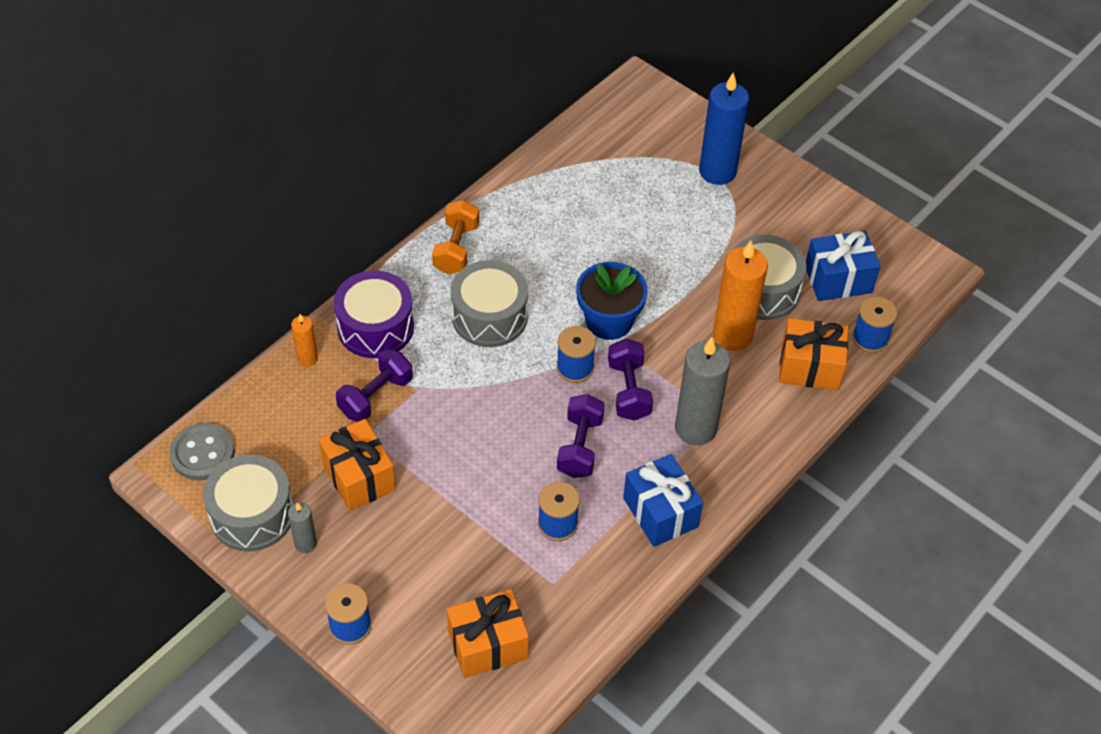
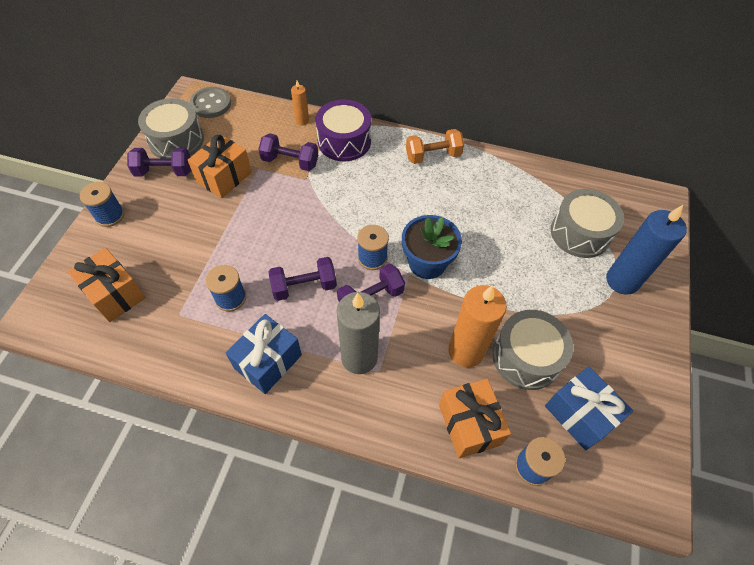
camera: 65 degrees right, 5 degrees up
(305, 543) = (164, 171): grey candle -> purple dumbbell
(489, 316) = (388, 194): grey drum -> grey drum (580, 233)

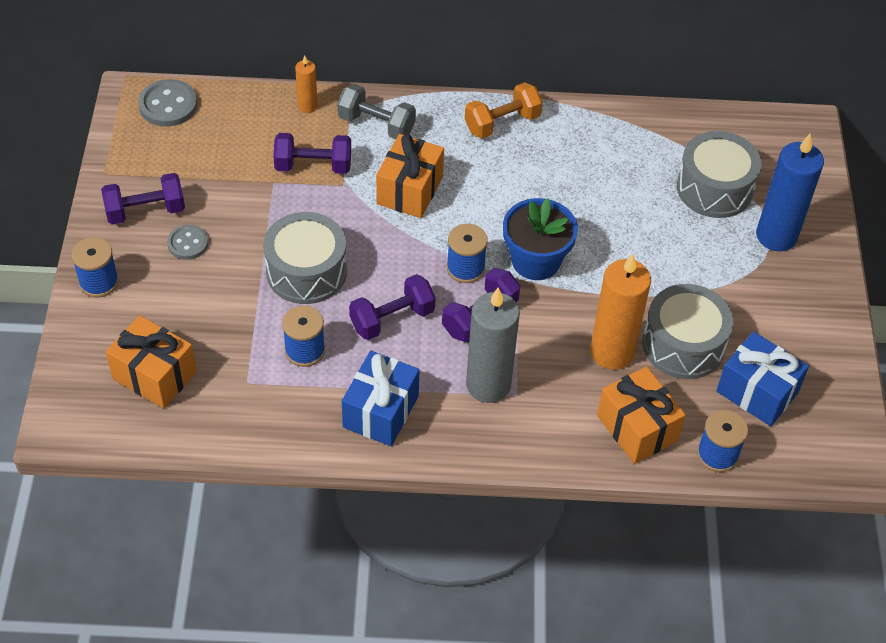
camera: 15 degrees left, 5 degrees down
(176, 140) = (142, 165): grey drum -> grey drum (306, 271)
(182, 200) = (188, 243): none -> grey button
(224, 177) = (232, 203): orange gift -> orange gift (409, 190)
(344, 141) = (376, 125): purple drum -> grey dumbbell

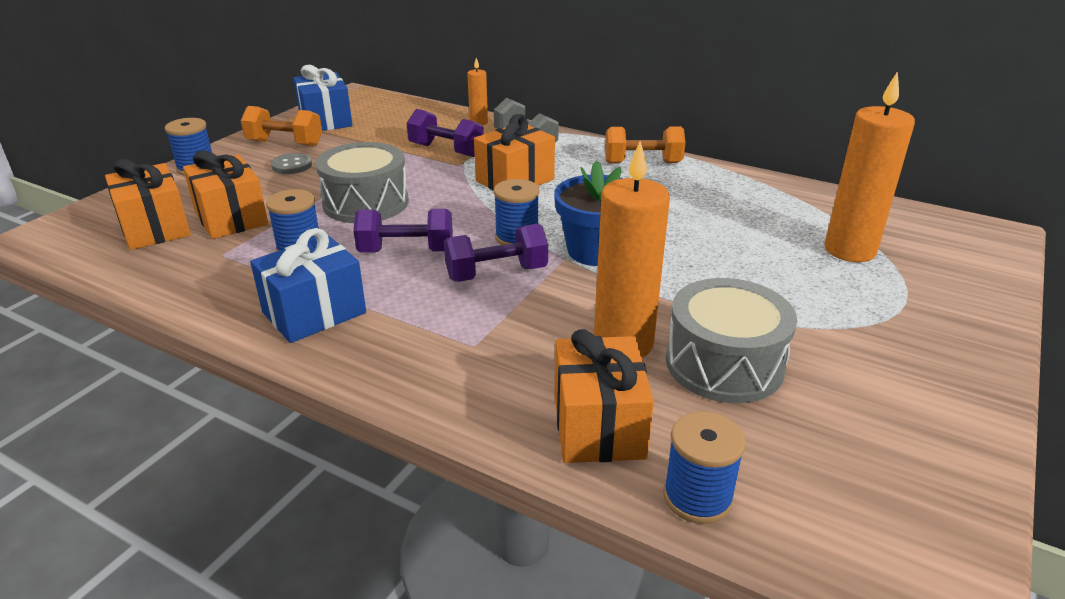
camera: 30 degrees right, 20 degrees down
(145, 211) = (285, 143): purple dumbbell -> orange dumbbell
(168, 105) = (373, 102): grey button -> none
(208, 337) = (231, 218): none -> orange gift
(488, 385) = (450, 327): grey candle -> none
(714, 188) = (849, 250): grey drum -> orange candle
(757, 392) = (805, 445): blue gift -> blue gift (325, 120)
(776, 236) = (914, 305): blue candle -> none

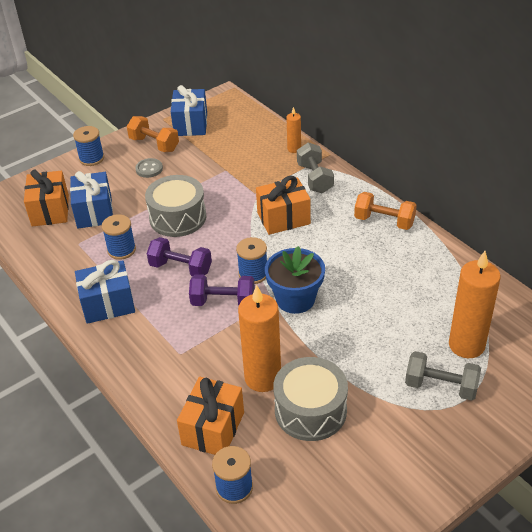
camera: 25 degrees right, 10 degrees up
(231, 218) = (94, 212): orange gift -> blue gift
(446, 150) = (255, 176): purple dumbbell -> none
(864, 296) = (441, 386): none -> grey dumbbell

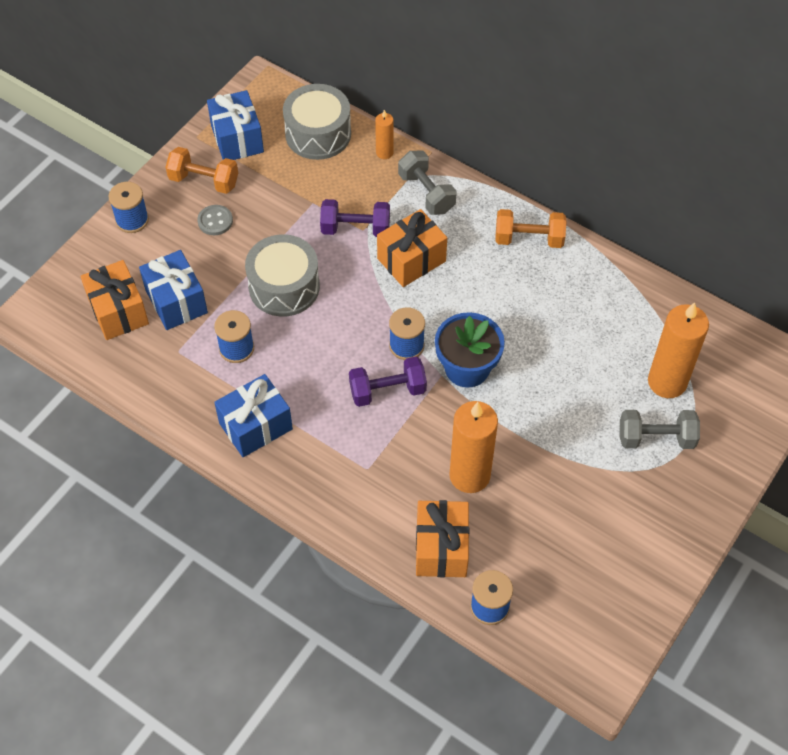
camera: 20 degrees left, 15 degrees up
(181, 268) = (319, 357): purple dumbbell -> purple dumbbell (355, 228)
(310, 410) = (534, 500): grey drum -> grey drum (318, 134)

